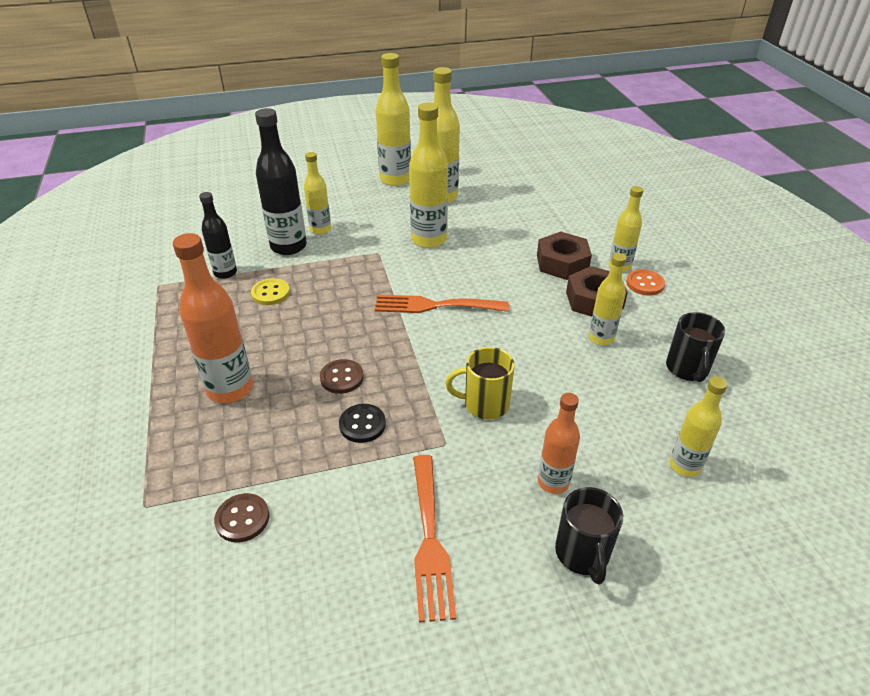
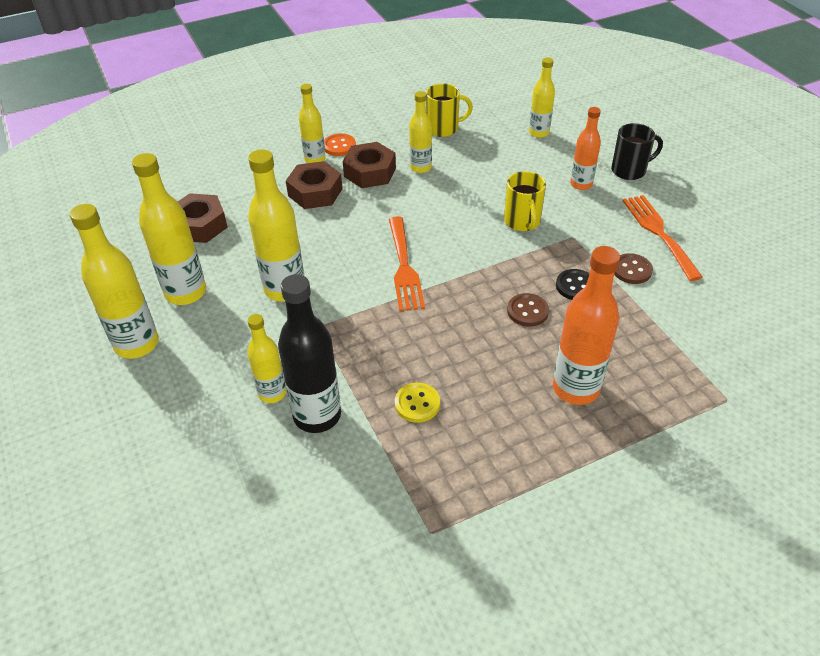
camera: 100 degrees left, 5 degrees up
(225, 273) = (387, 464): black bottle -> none
(242, 519) = (700, 332): brown button -> brown button (631, 270)
(430, 540) = (658, 233): orange fork -> orange fork turned 90 degrees counterclockwise
(523, 203) = (199, 225): none -> brown nut
(687, 369) = (443, 128): black mug -> yellow mug

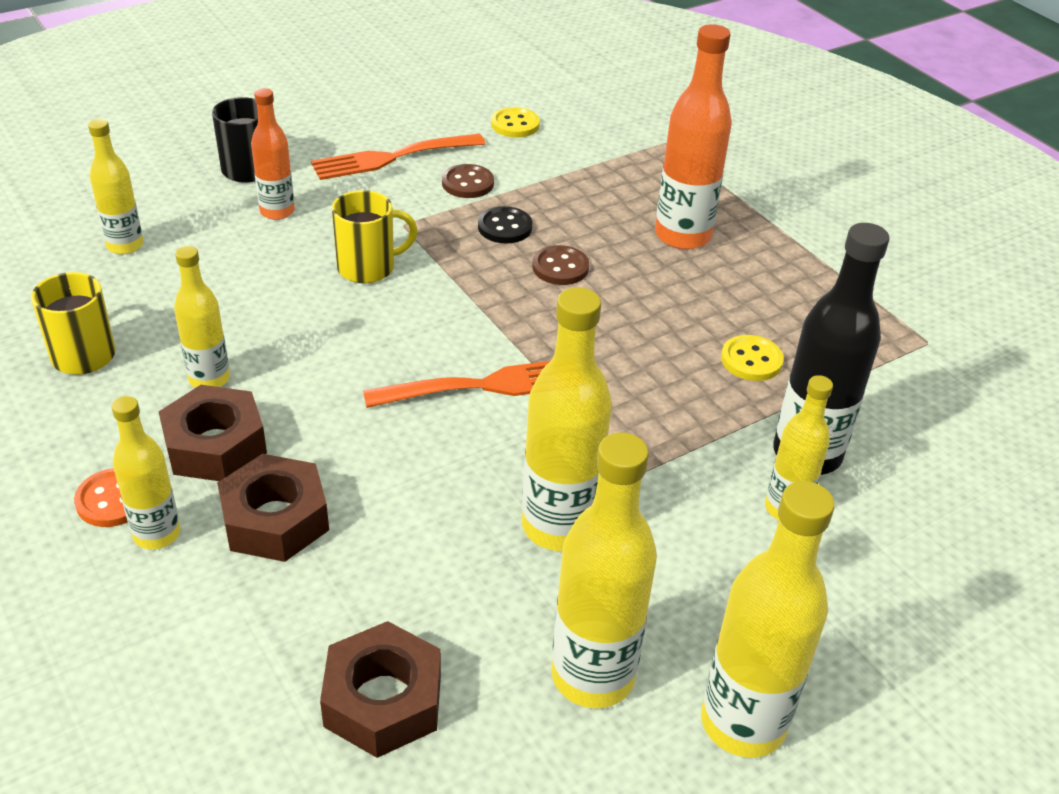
camera: 100 degrees left, 5 degrees down
(729, 301) = (515, 124): none -> yellow button

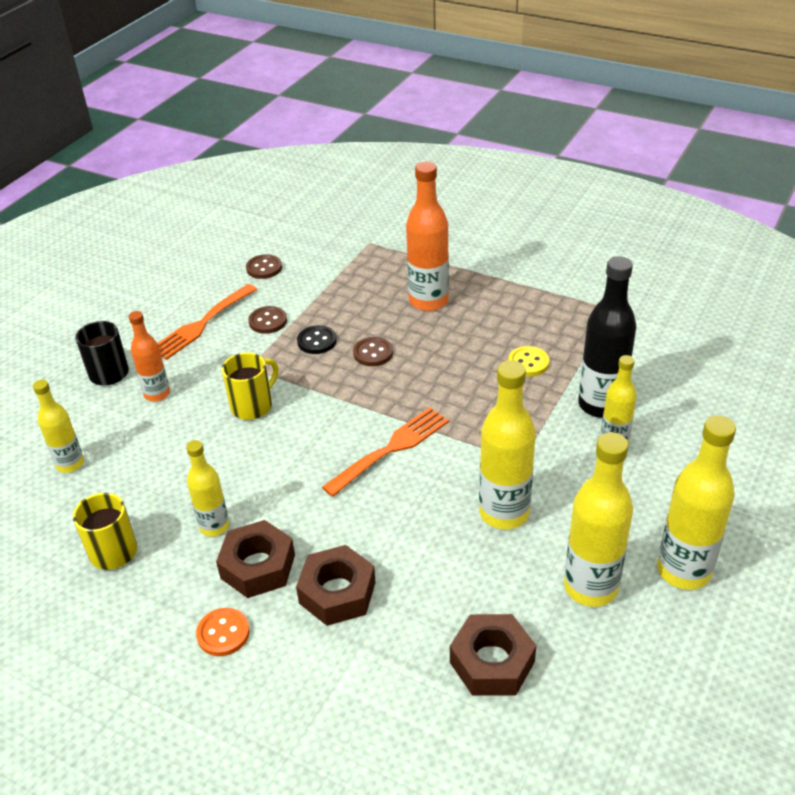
camera: 25 degrees left, 0 degrees up
(157, 534) = (272, 639): yellow bottle -> none
(515, 124) = (264, 268): yellow button -> brown button

